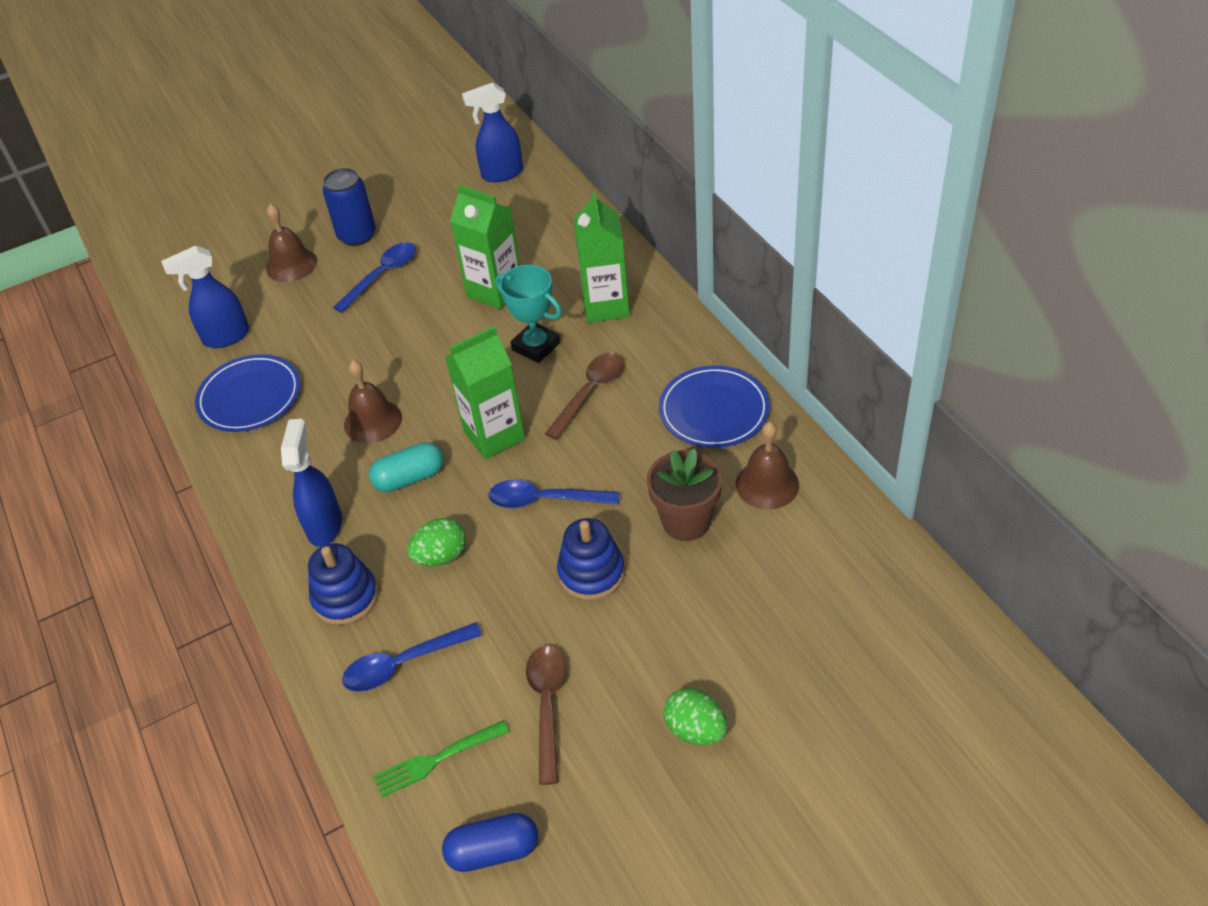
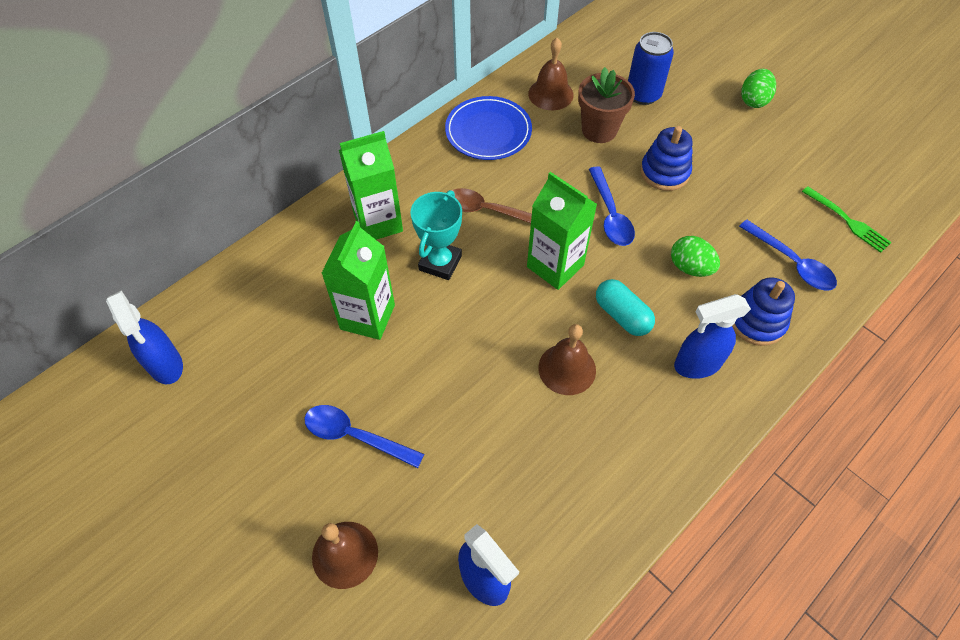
camera: 110 degrees left, 10 degrees up
(250, 397) = (569, 505): blue plate -> none
(357, 235) = (284, 492): blue can -> blue can (643, 94)
(493, 851) = (884, 176): blue capsule -> none
(547, 706) = (777, 172): brown spoon -> none

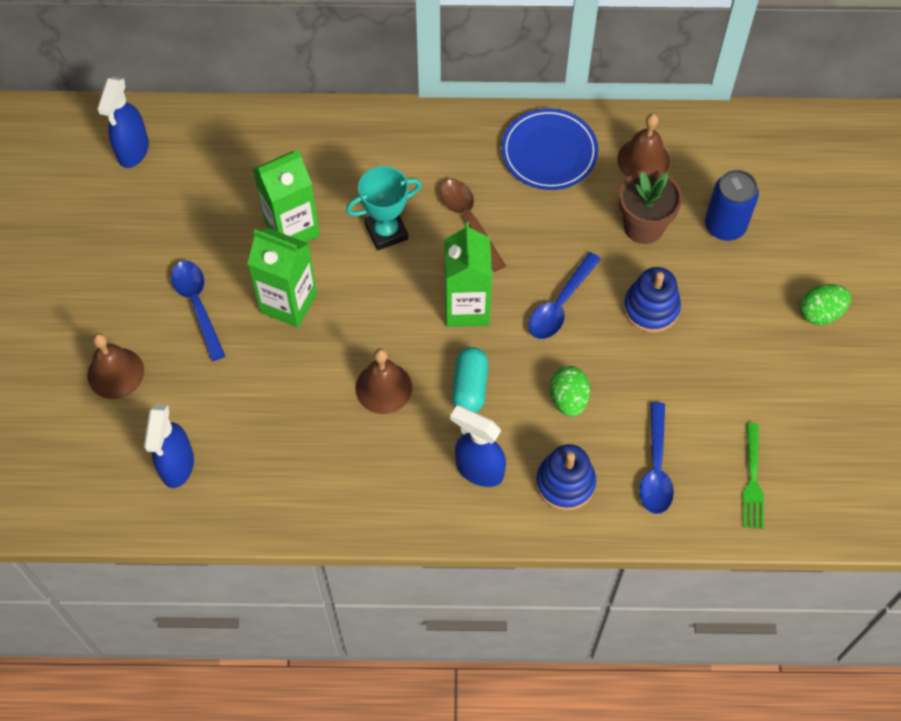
camera: 45 degrees right, 5 degrees up
(378, 222) = (377, 161): green carton -> green carton (288, 303)

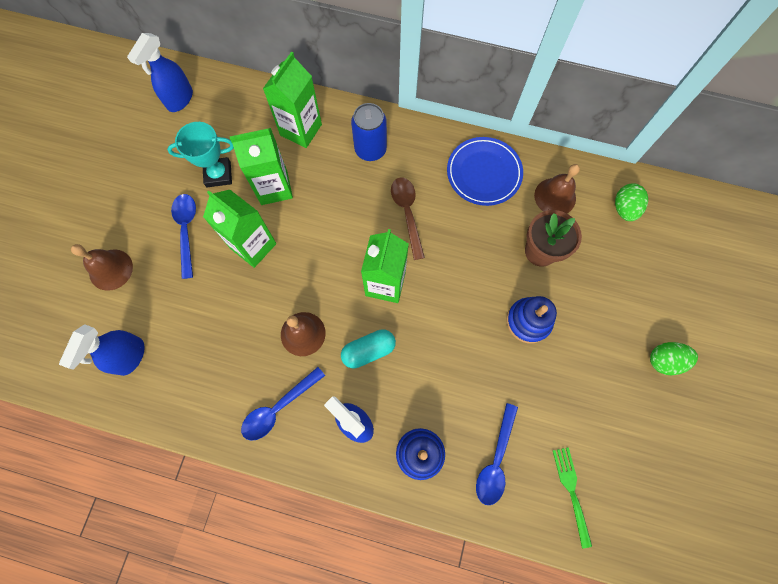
camera: 15 degrees right, 10 degrees up
(303, 152) = (301, 130): none -> green carton
(386, 232) = (343, 207): turquoise trophy -> turquoise trophy (218, 174)
(470, 387) = (368, 350): turquoise capsule -> turquoise capsule turned 45 degrees clockwise
(560, 305) = (458, 300): blue spoon -> blue spoon (278, 408)
(568, 399) = (442, 381): green egg -> green egg (624, 208)
(725, 226) = (605, 266): blue can -> blue can (370, 149)
(752, 479) = (572, 492): green fork -> green fork turned 150 degrees clockwise

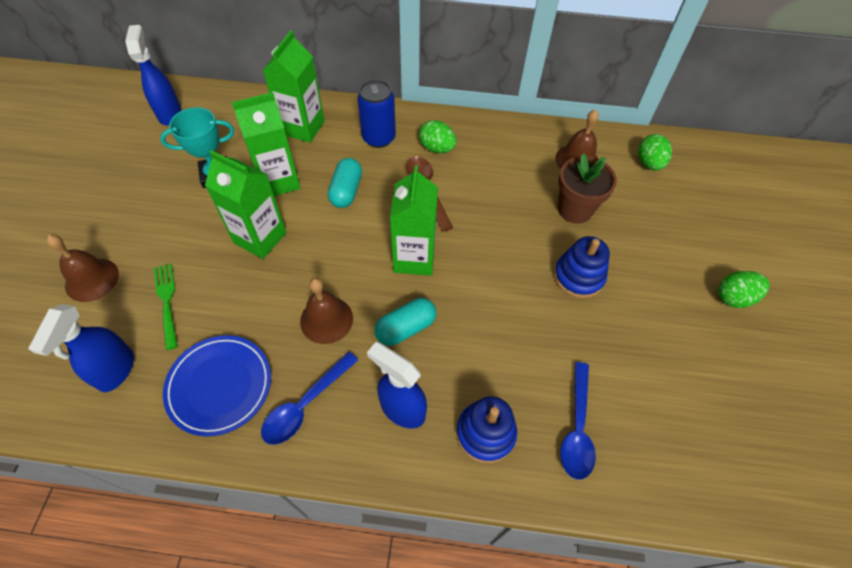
camera: 10 degrees left, 15 degrees down
(179, 100) = (170, 113): blue spray bottle -> blue spray bottle turned 150 degrees clockwise
(186, 231) = (182, 231): blue spoon -> none
(333, 206) = (346, 191): none -> turquoise capsule
(423, 168) = (437, 148): none -> green egg
(484, 173) = (500, 147): blue plate -> blue plate (220, 386)
(572, 492) = (675, 452): green fork -> green fork (167, 302)

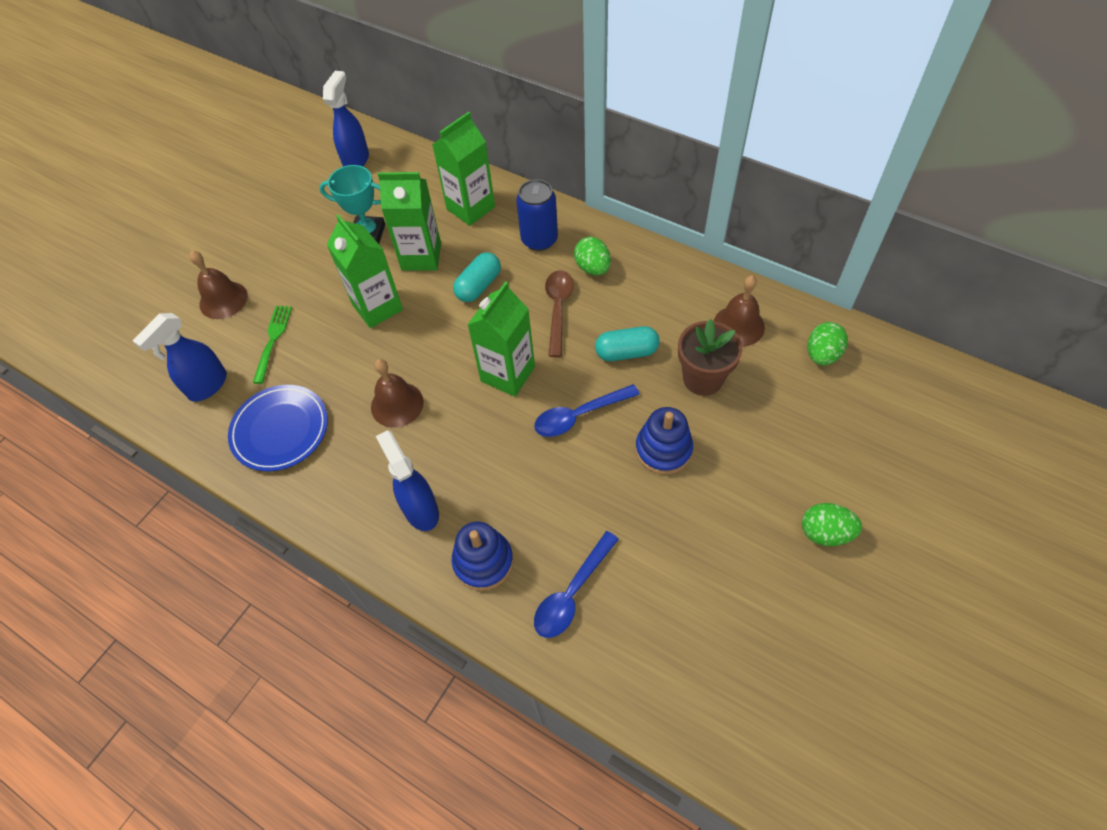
camera: 30 degrees right, 0 degrees up
(305, 405) = (341, 473): blue spoon -> blue spoon (579, 415)
(406, 328) = (463, 438): turquoise capsule -> turquoise capsule (626, 352)

